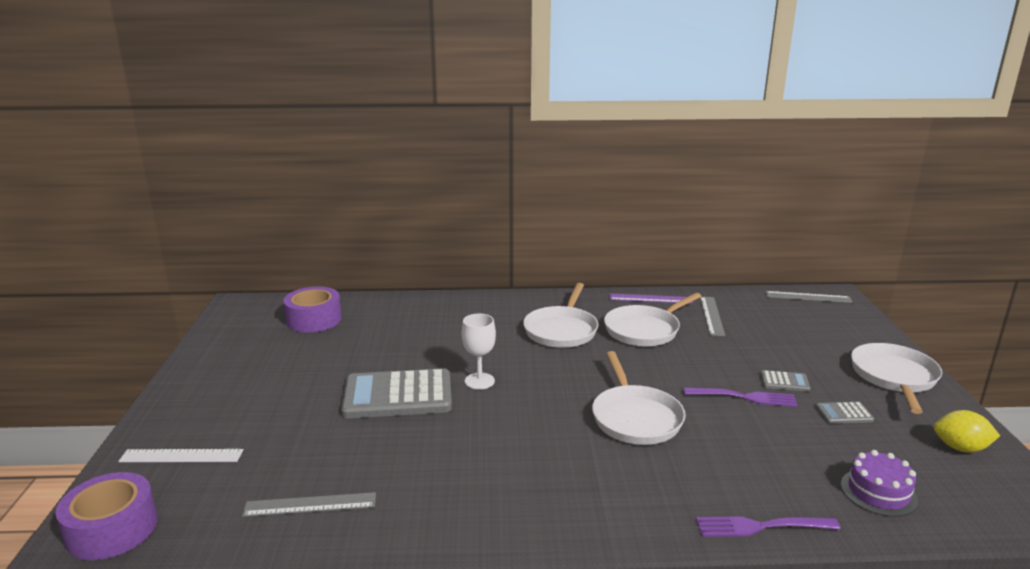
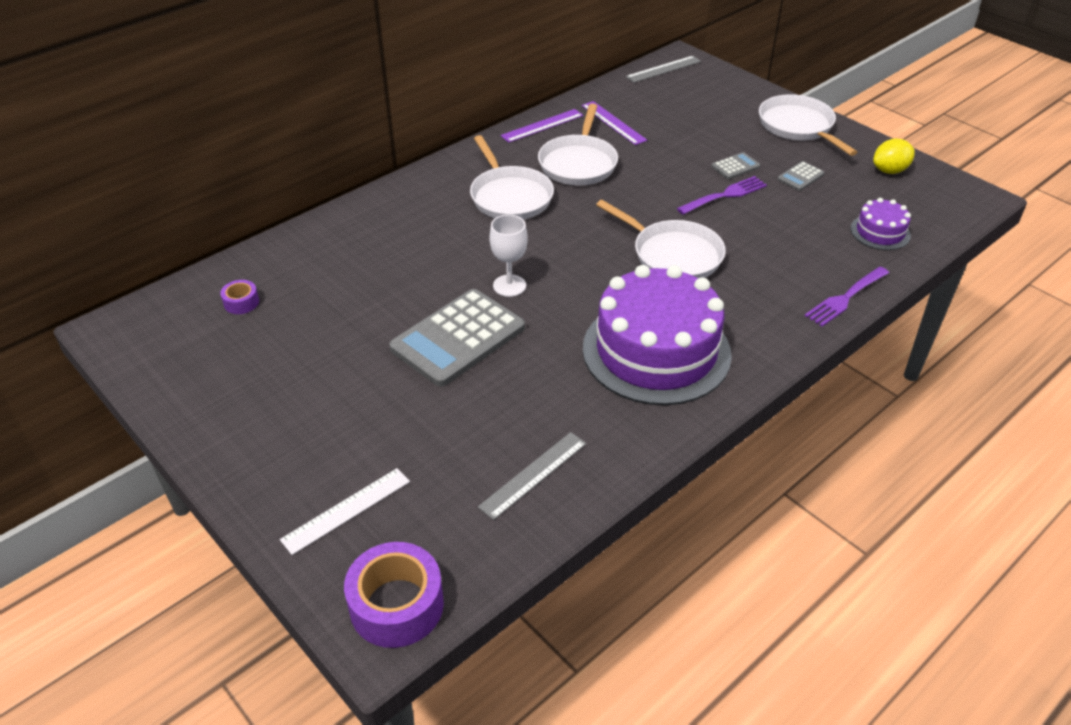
camera: 40 degrees left, 20 degrees up
(314, 319) = (241, 302): purple tape -> purple tape, size x0.49
(522, 475) = (656, 351): none -> purple cake
(712, 315) = (613, 123): grey ruler -> purple ruler

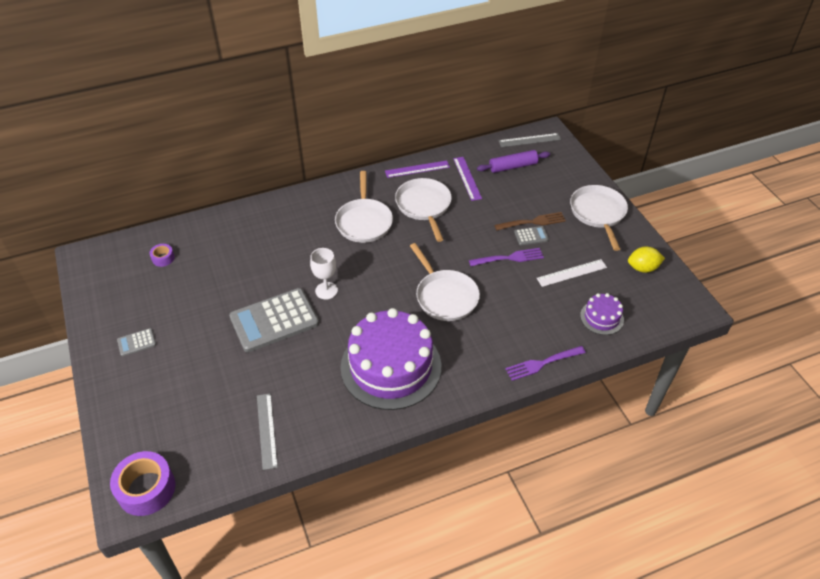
camera: 20 degrees right, 5 degrees up
(346, 510) = (150, 419): white ruler -> white ruler (571, 273)
(533, 474) = (267, 430): grey ruler -> grey ruler turned 75 degrees counterclockwise
(578, 163) = (424, 206): white pan -> white pan turned 135 degrees clockwise
(662, 100) = (513, 166): none -> purple rolling pin
(727, 151) = (533, 222): none -> brown fork
(800, 177) = (573, 256): grey calculator -> grey calculator (136, 342)

